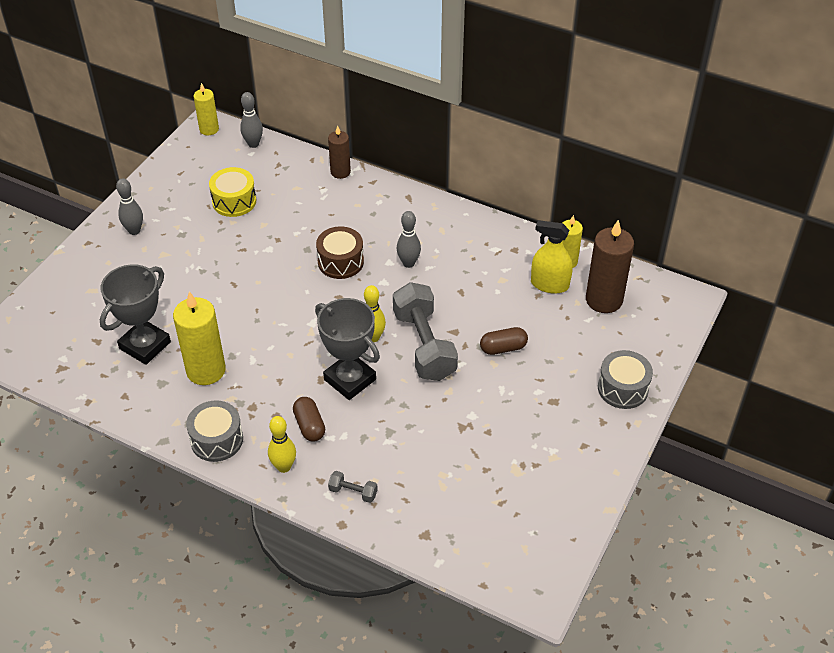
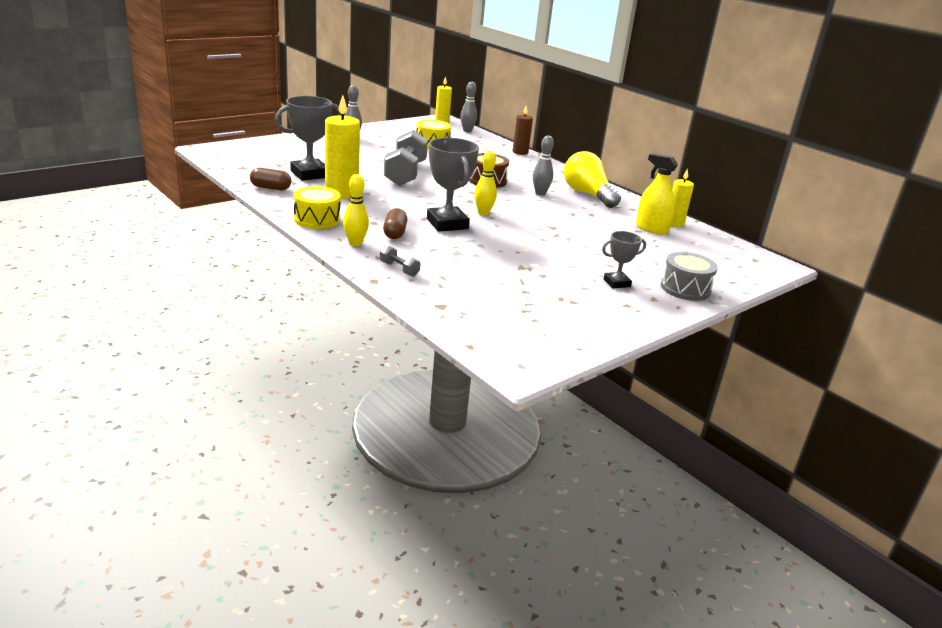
camera: 20 degrees right, 20 degrees down
(217, 440) = (317, 219): grey drum -> yellow drum
(424, 345) = (522, 226): grey dumbbell -> grey dumbbell (405, 174)
(457, 240) = (588, 194): none -> yellow light bulb
(503, 348) = (588, 244): brown capsule -> brown capsule (270, 188)
(559, 411) = (617, 283): none -> grey trophy
(604, 300) = (696, 246): brown candle -> none

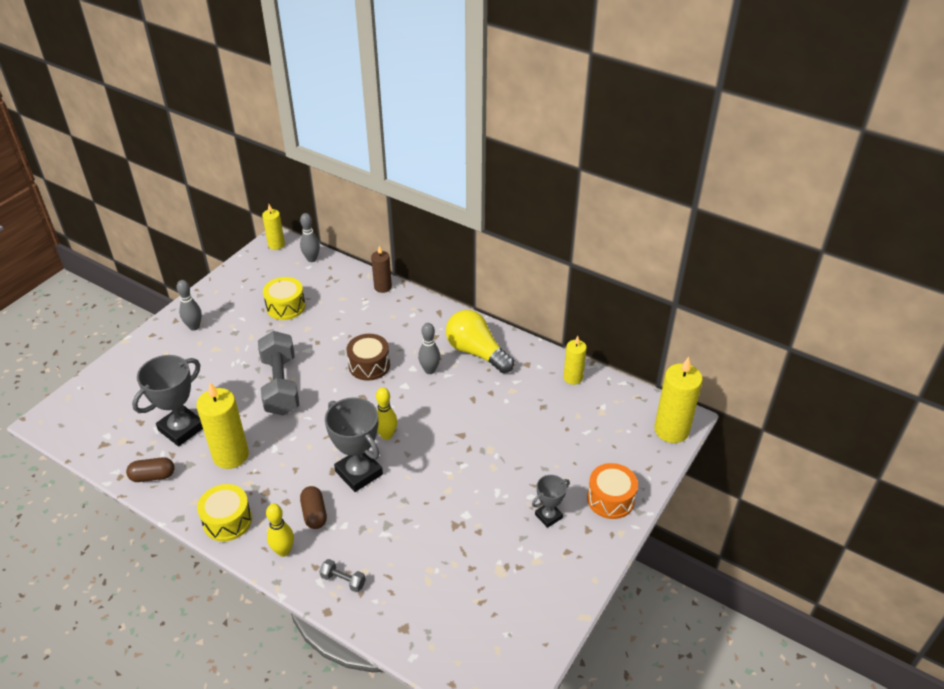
camera: 15 degrees left, 15 degrees up
(651, 229) = (554, 397): yellow spray bottle -> none
(685, 288) = (610, 499): grey drum -> orange drum
(764, 268) = (671, 430): none -> yellow candle

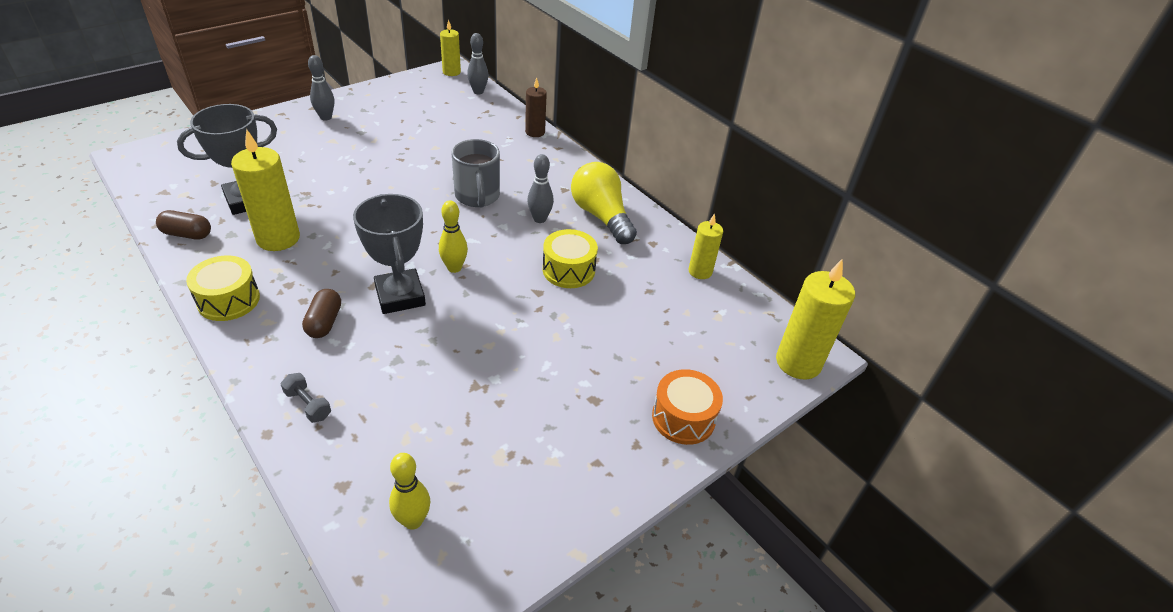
camera: 15 degrees right, 0 degrees up
(280, 385) = (374, 189): grey dumbbell -> none
(283, 551) = (265, 350): yellow bowling pin -> yellow bowling pin (413, 520)
(285, 307) = (426, 124): yellow drum -> yellow drum (568, 270)
(369, 365) = (477, 197): brown drum -> grey mug
(548, 516) = (594, 412): grey trophy -> none

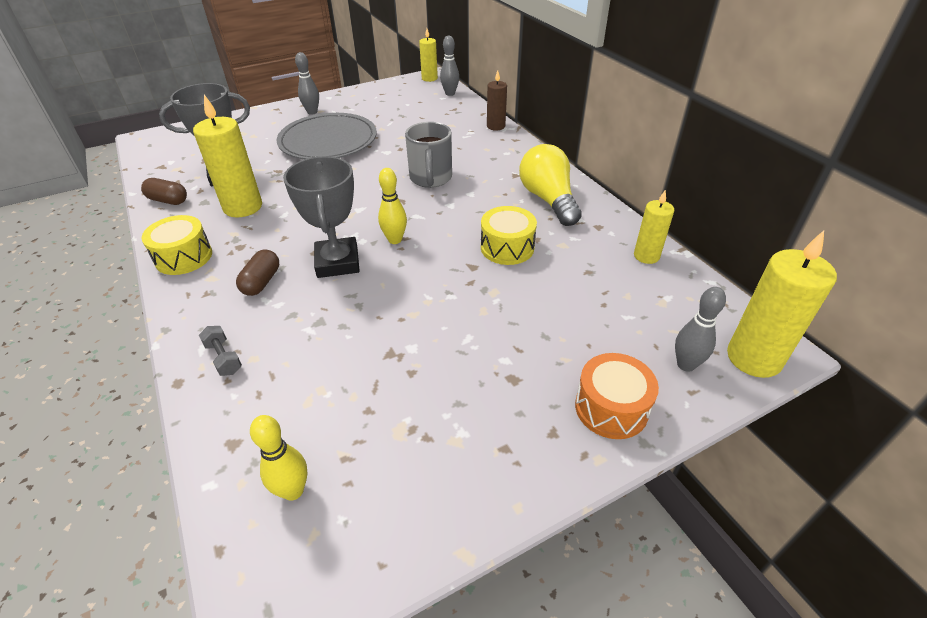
camera: 15 degrees right, 0 degrees up
(354, 154) = (328, 141): none -> grey plate
(539, 219) = (486, 200): grey bowling pin -> grey bowling pin (686, 365)

